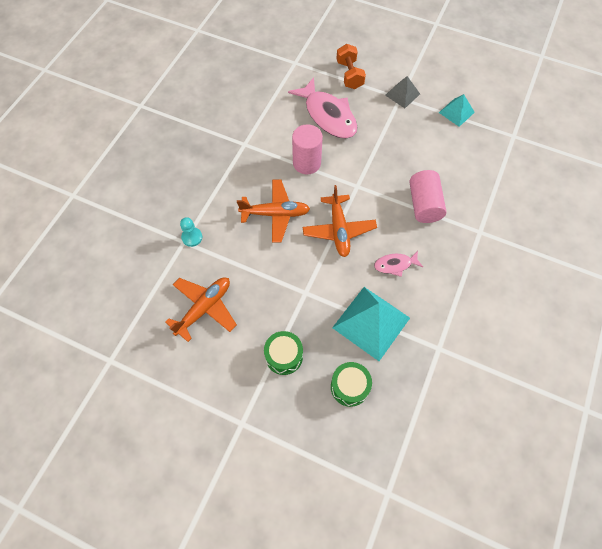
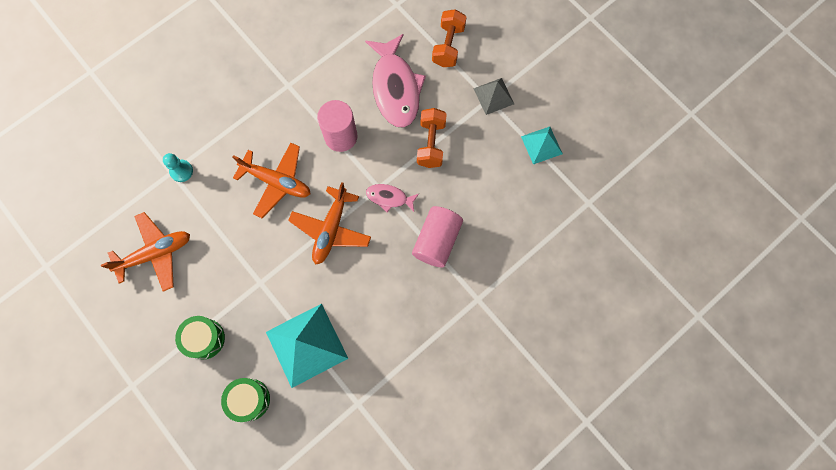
camera: 25 degrees right, 10 degrees up
(377, 141) = (431, 143): none -> orange dumbbell
(395, 265) = (366, 295): pink fish -> pink fish (389, 198)

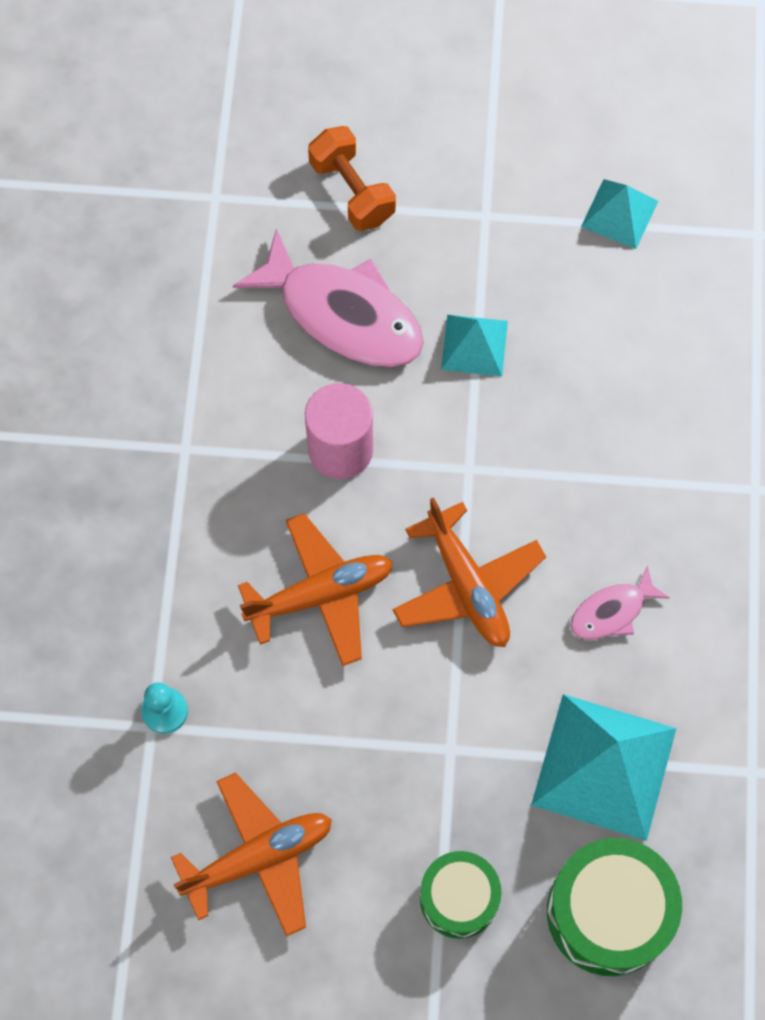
camera: 45 degrees left, 5 degrees down
(155, 254) = (258, 857): orange plane -> orange plane turned 45 degrees clockwise
(249, 399) = (608, 912): green drum -> green drum, size x1.57
(389, 198) = (498, 469): pink fish -> pink fish (612, 611)
(431, 143) = (474, 345): orange dumbbell -> turquoise pyramid
(437, 241) = (622, 465): pink cylinder -> none
(493, 96) = (487, 205): grey pyramid -> none

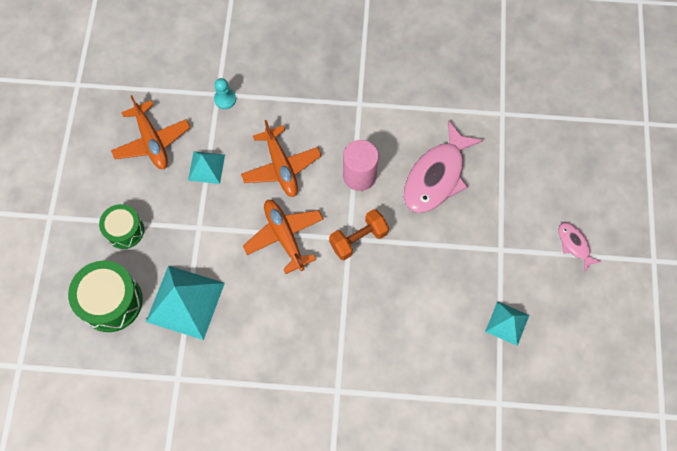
camera: 90 degrees right, 0 degrees up
(352, 191) = (511, 180): orange dumbbell -> orange dumbbell (358, 239)
(467, 585) = (284, 236): orange plane -> orange plane turned 90 degrees clockwise
(474, 345) = (421, 242): turquoise pyramid -> turquoise pyramid (206, 167)
(612, 611) = (268, 309): pink fish -> pink fish (574, 245)

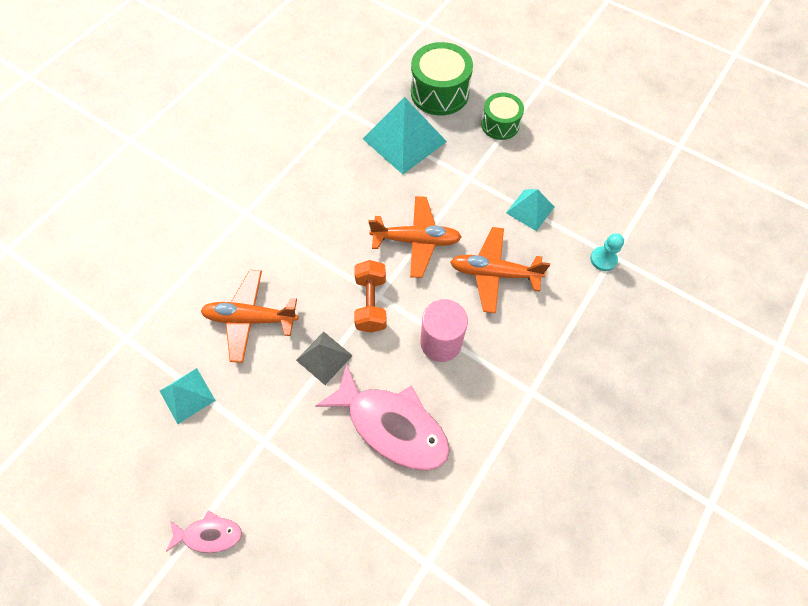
camera: 120 degrees right, 5 degrees down
(152, 141) = (584, 178): orange plane -> orange plane (251, 318)
(420, 247) = (324, 357): none -> grey pyramid
(437, 176) = (392, 425): pink fish -> pink fish turned 150 degrees clockwise

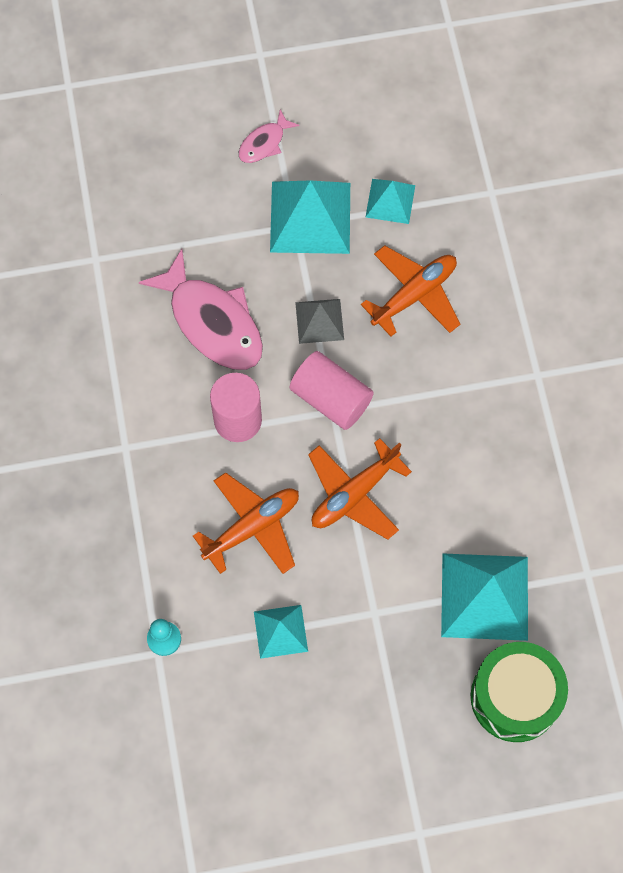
camera: 135 degrees right, 5 degrees up
(247, 437) = (310, 217): none -> turquoise pyramid
(371, 303) = (331, 399): orange dumbbell -> pink cylinder
(392, 425) = (212, 322): pink fish -> pink fish turned 120 degrees counterclockwise
(500, 124) = (408, 715): green drum -> none

